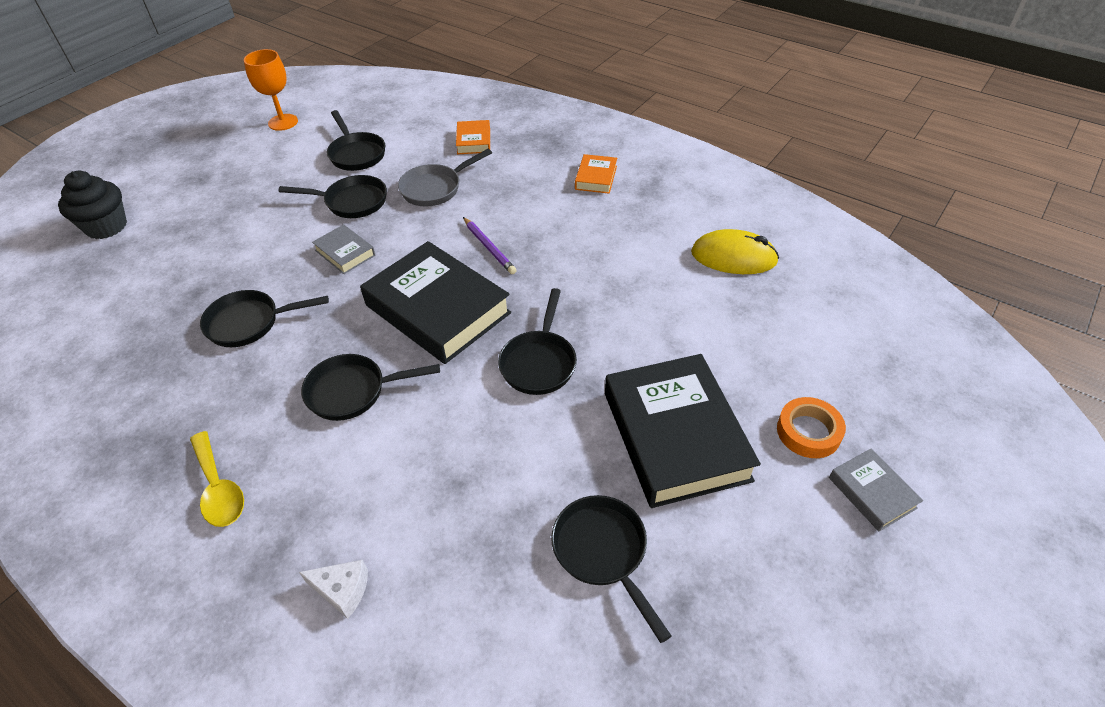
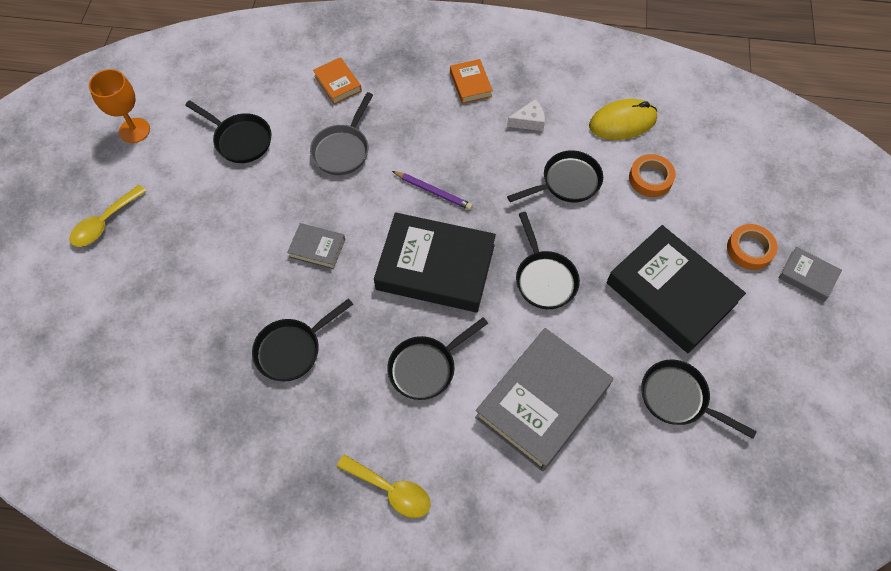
camera: 30 degrees left, 15 degrees up
(106, 226) = (66, 317): black cupcake -> none
(200, 174) = (104, 223): none -> yellow spoon
(342, 590) = (536, 510): white cheese -> white cheese (529, 121)
(351, 202) = (279, 194): black pan -> black pan (566, 182)
(442, 479) = (542, 402): none -> grey book
(730, 317) = (650, 178): none -> orange tape

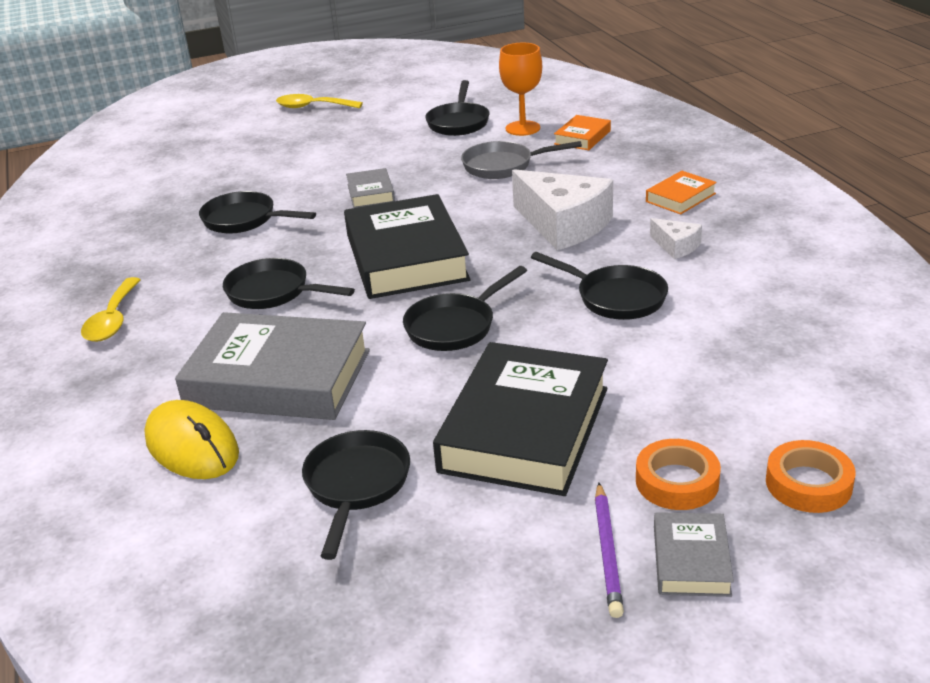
camera: 65 degrees right, 30 degrees down
(134, 130) = (419, 84): orange goblet -> orange goblet (522, 128)
(433, 192) = (504, 225): purple pencil -> purple pencil (607, 552)
(458, 161) = (563, 225): none -> white cheese
(622, 122) = (765, 307): yellow mouse -> yellow mouse (192, 446)
(650, 178) = (699, 356): orange tape -> orange tape (808, 483)

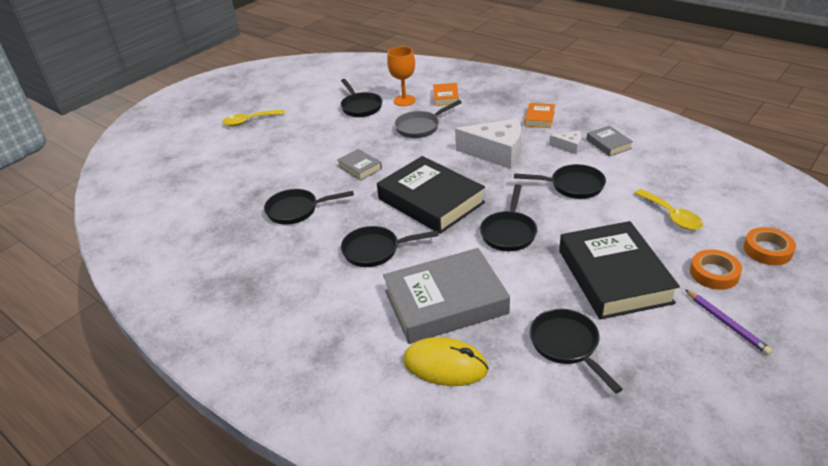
camera: 30 degrees left, 5 degrees up
(113, 320) = (288, 307): yellow spoon -> yellow spoon (671, 216)
(691, 560) = (765, 310): grey book -> grey book (608, 144)

